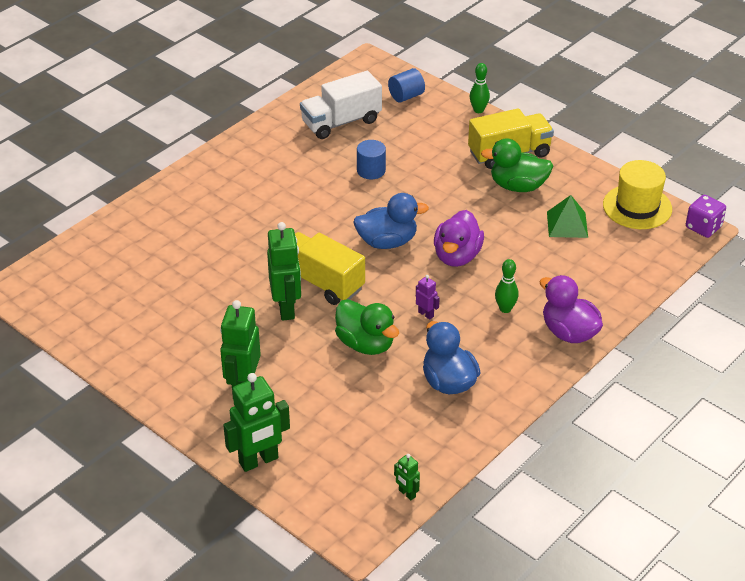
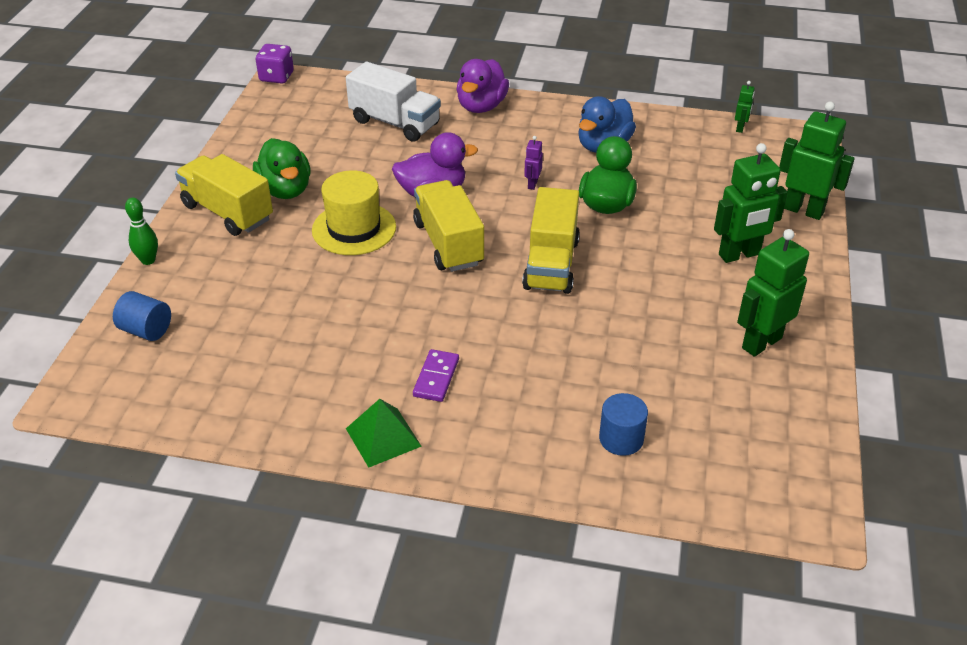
camera: 120 degrees left, 0 degrees up
(261, 190) = (436, 377): none -> purple domino
(286, 308) = (611, 271): green robot -> green robot (761, 342)
(341, 122) = (241, 366): white truck -> white truck (395, 123)
(371, 170) = (330, 301): blue cylinder -> blue cylinder (621, 439)
(387, 242) = (448, 243): blue duck -> yellow truck
(505, 309) = (482, 144): green bowling pin -> none
(567, 224) = (328, 145): green pyramid -> green pyramid (383, 437)
(637, 207) = (270, 115): yellow hat -> yellow hat (354, 229)

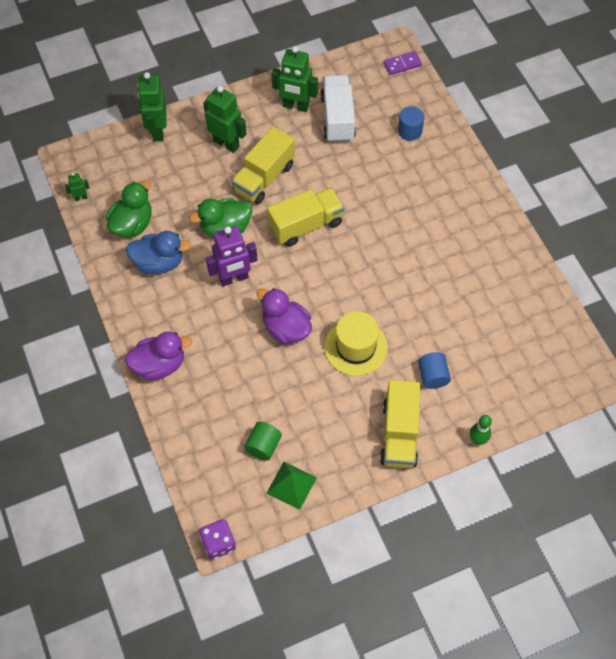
camera: 125 degrees left, 20 degrees up
(146, 330) = (526, 387): blue cylinder -> blue cylinder (432, 376)
(285, 190) = (350, 417): green duck -> green duck (132, 224)
(327, 130) = (263, 446): none -> green cylinder
(383, 437) = (492, 222): green pyramid -> green pyramid (291, 485)
(395, 123) = (222, 407): white truck -> white truck (337, 118)
(436, 377) = (437, 225): purple domino -> purple domino (402, 64)
(448, 243) = (328, 287): yellow truck -> yellow truck (264, 178)
(532, 184) = (234, 278): purple robot -> purple robot, size x2.12

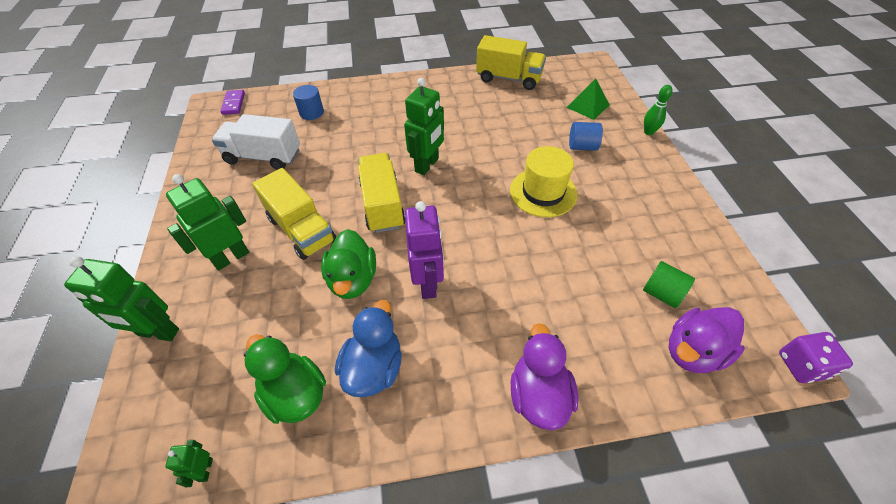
camera: 75 degrees left, 10 degrees down
(286, 328) = (509, 245): purple duck -> purple duck (693, 351)
(291, 485) = (710, 275): green pyramid -> green pyramid (588, 106)
(295, 106) = (224, 186): green robot -> green robot (427, 165)
(399, 433) = (643, 179): yellow truck -> yellow truck (508, 78)

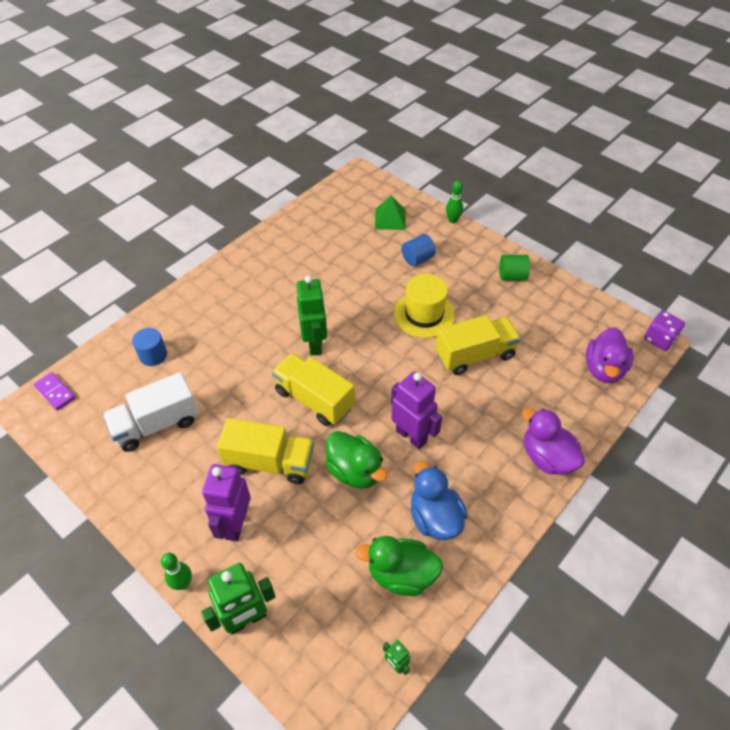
camera: 40 degrees left, 0 degrees up
(155, 273) = (183, 583): none -> green bowling pin
(231, 257) = (235, 524): green robot -> purple robot
(508, 78) = (303, 224): yellow truck -> yellow truck (475, 355)
(661, 293) = (558, 342): green cylinder -> green cylinder (512, 276)

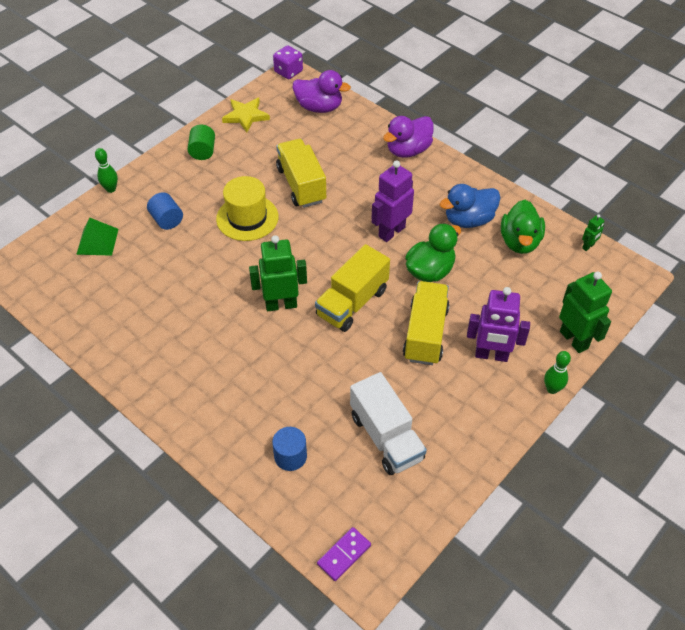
camera: 90 degrees left, 0 degrees up
(573, 306) = (246, 116): none -> yellow star

